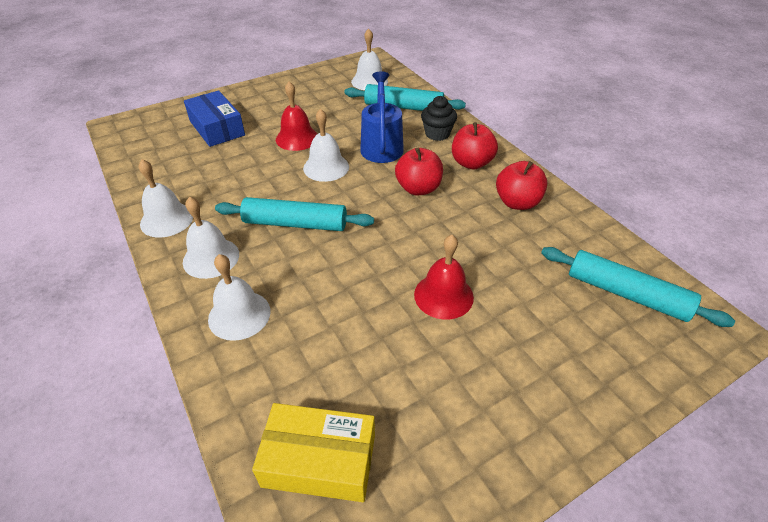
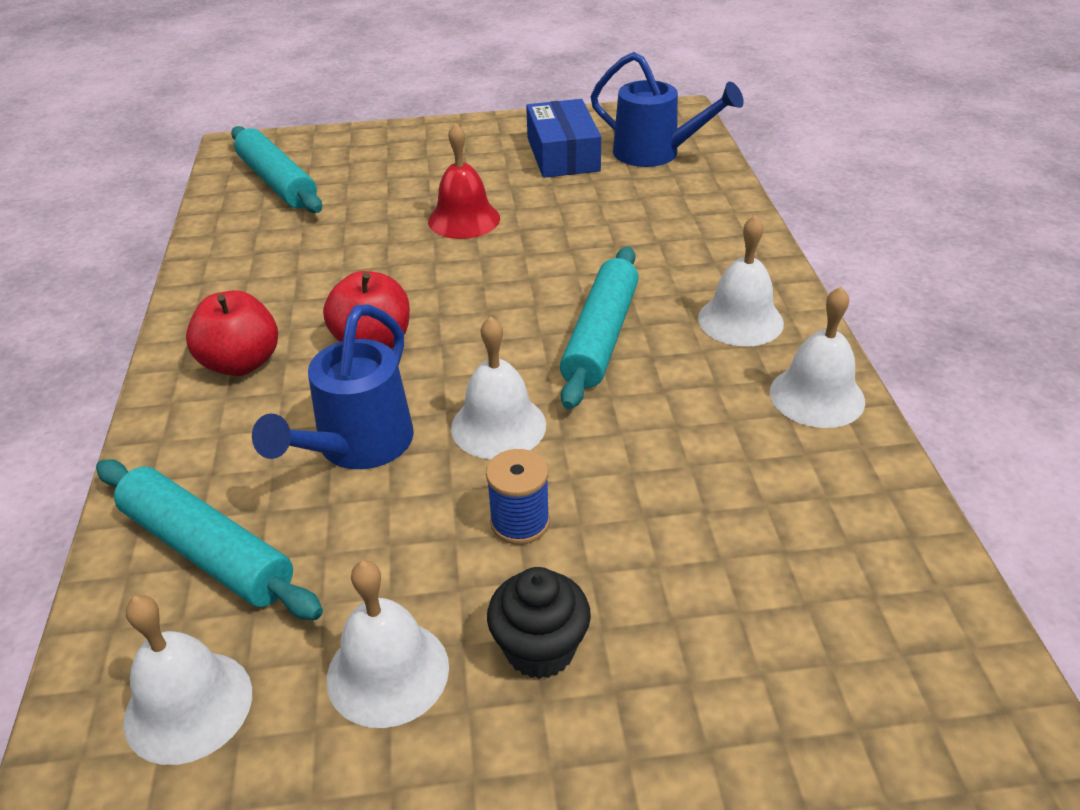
camera: 155 degrees left, 5 degrees down
(217, 128) = (710, 624): blue box -> blue box (563, 154)
(239, 315) = (708, 252): white bell -> white bell (388, 672)
(295, 224) = (601, 337): turquoise rolling pin -> turquoise rolling pin turned 75 degrees clockwise
(297, 138) = (520, 522): red bell -> blue spool
(319, 460) = (656, 154): yellow box -> blue watering can
(437, 134) = (224, 444): black cupcake -> black cupcake (540, 649)
(517, 202) = (258, 287): red apple -> none

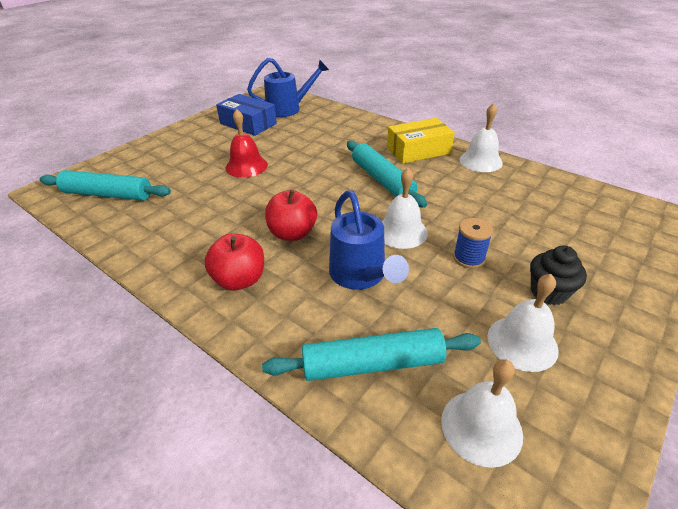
camera: 45 degrees left, 0 degrees up
(740, 320) = (418, 150): white bell -> yellow box

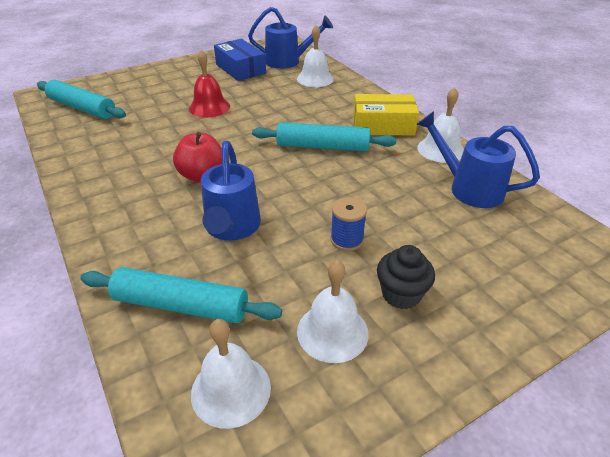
camera: 20 degrees right, 0 degrees up
(239, 280) = (129, 203): red apple -> none
(382, 180) = (323, 146): turquoise rolling pin -> turquoise rolling pin turned 75 degrees counterclockwise
(401, 231) = (301, 198): white bell -> white bell (315, 79)
(527, 188) = (468, 188): none -> blue watering can

